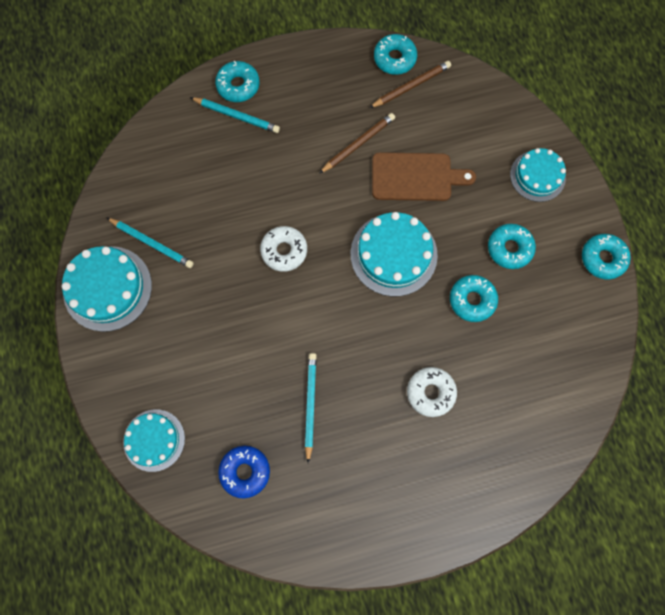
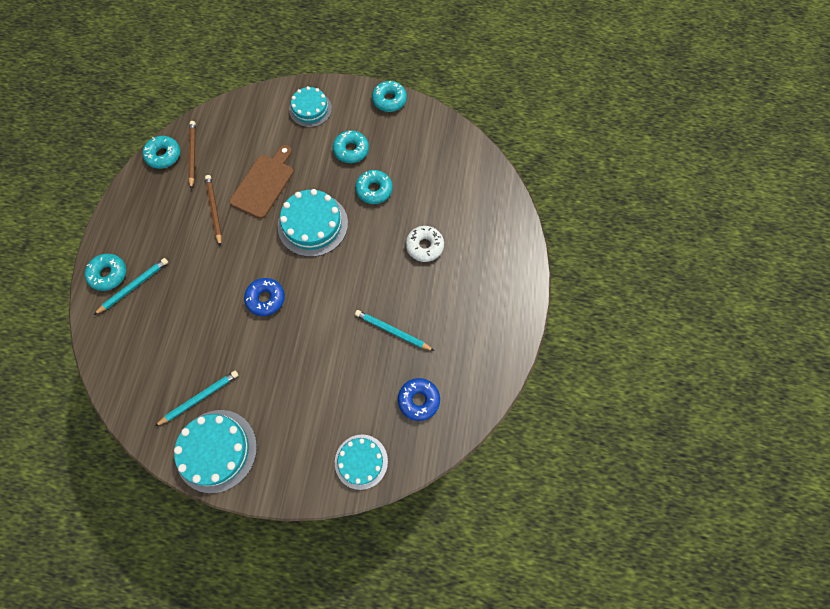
camera: 65 degrees left, 5 degrees down
(284, 251) = (266, 299): white donut -> blue donut

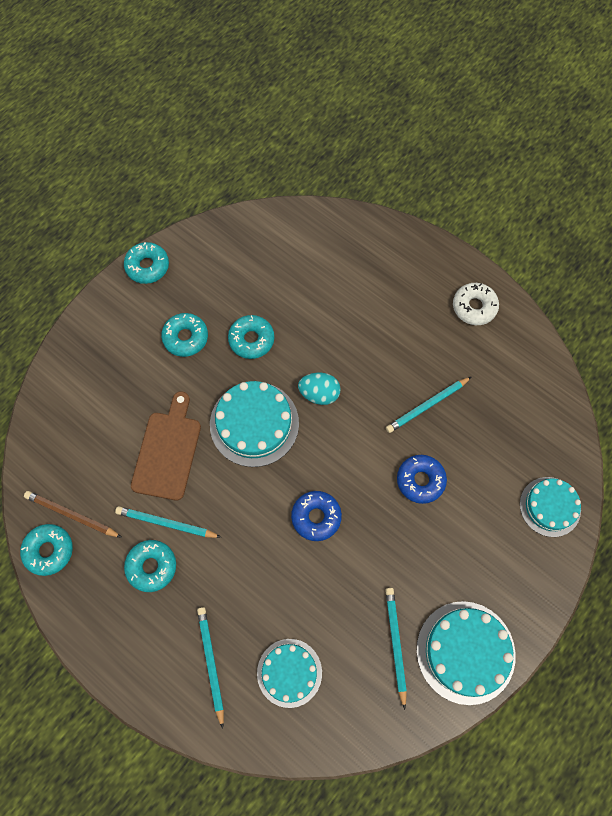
camera: 60 degrees left, 0 degrees up
(109, 274) = (176, 688): turquoise donut -> turquoise donut (151, 566)
(214, 210) = (166, 523): brown pencil -> turquoise pencil
(264, 184) = (167, 451): brown cutting board -> brown cutting board turned 45 degrees clockwise
(310, 109) = (101, 353): turquoise cake -> turquoise cake (289, 672)
(359, 254) = (319, 394): none -> turquoise egg
(418, 400) = (514, 419): blue donut -> blue donut (420, 480)
(424, 246) = (349, 325): white donut -> white donut (474, 307)

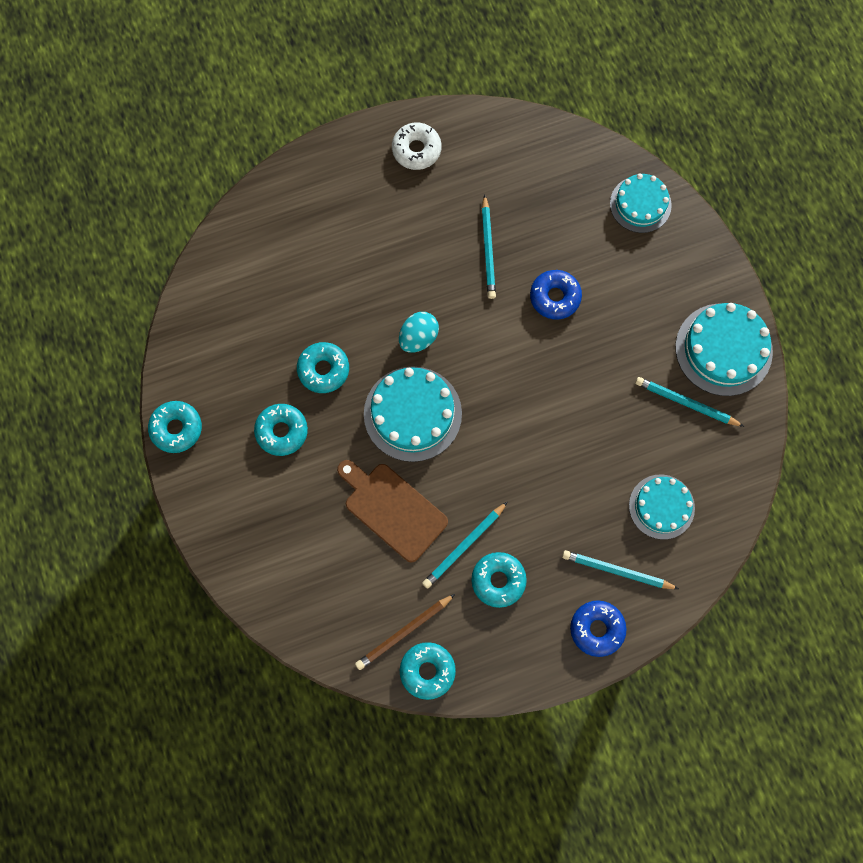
camera: 60 degrees left, 5 degrees up
(316, 517) = (536, 407): blue donut -> blue donut (597, 629)

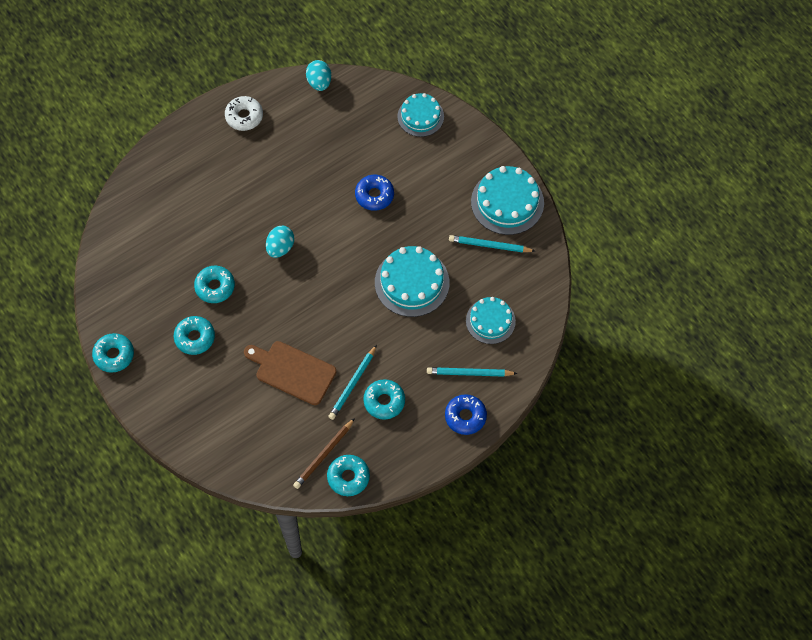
camera: 15 degrees left, 10 degrees down
(412, 413) = (290, 301): turquoise cake -> turquoise cake (412, 282)
(488, 249) = (316, 174): turquoise pencil -> none
(522, 127) = (319, 82): none -> turquoise egg

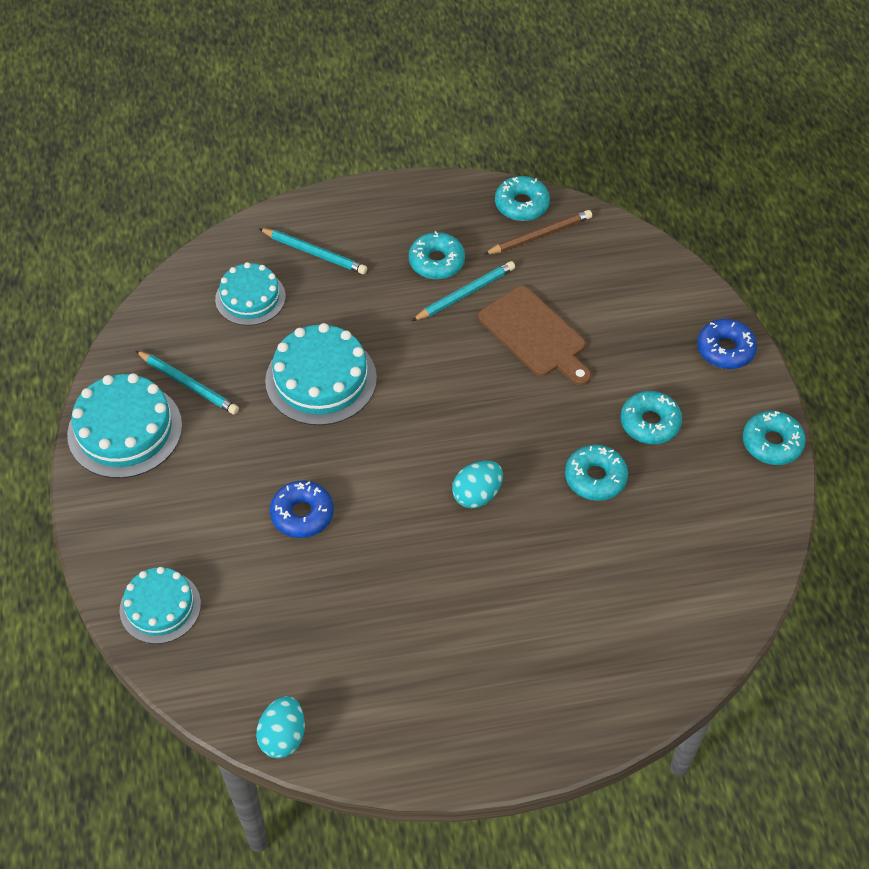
camera: 155 degrees left, 10 degrees down
(244, 116) = (437, 728): white donut -> none
(465, 416) = (349, 213): blue donut -> blue donut (725, 349)

